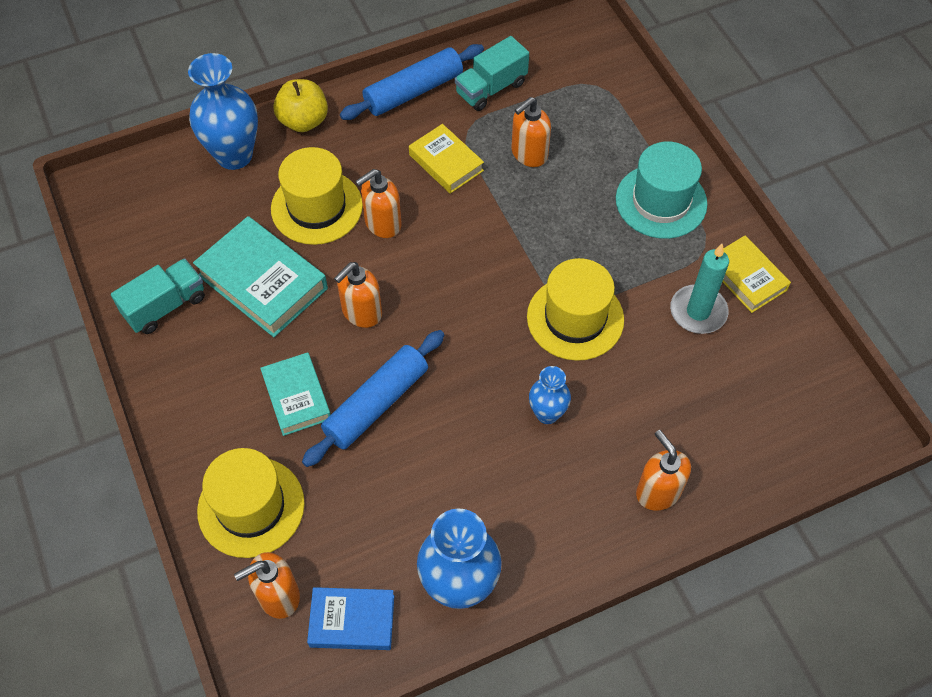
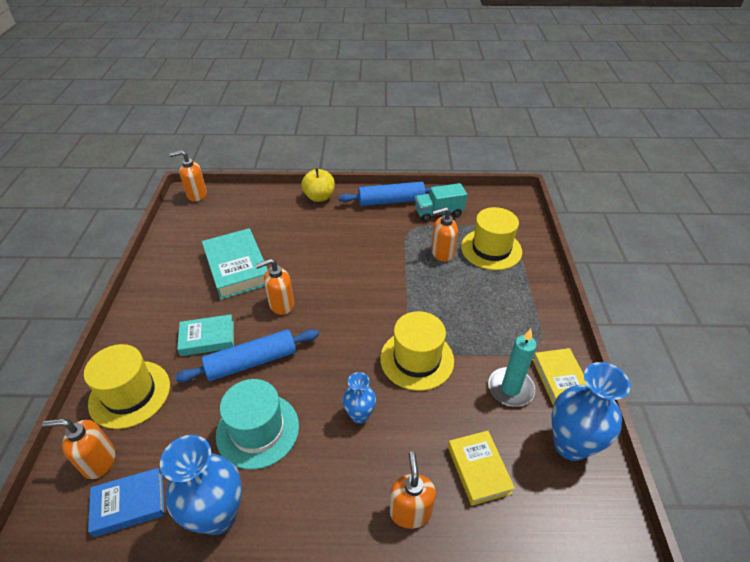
camera: 25 degrees right, 15 degrees down
(165, 306) = (176, 261): turquoise truck -> none
(234, 155) = (270, 202): blue vase -> blue vase (570, 445)
(296, 397) = (207, 338): turquoise book -> turquoise book turned 75 degrees clockwise
(316, 207) = (296, 240): yellow hat -> yellow hat (491, 249)
(352, 621) = (129, 504): blue book -> blue book turned 45 degrees counterclockwise
(382, 223) = (327, 261): orange soap dispenser -> orange soap dispenser (196, 195)
(446, 163) = (387, 242): yellow book -> yellow book (478, 469)
(661, 201) = (518, 308): turquoise hat -> turquoise hat (258, 430)

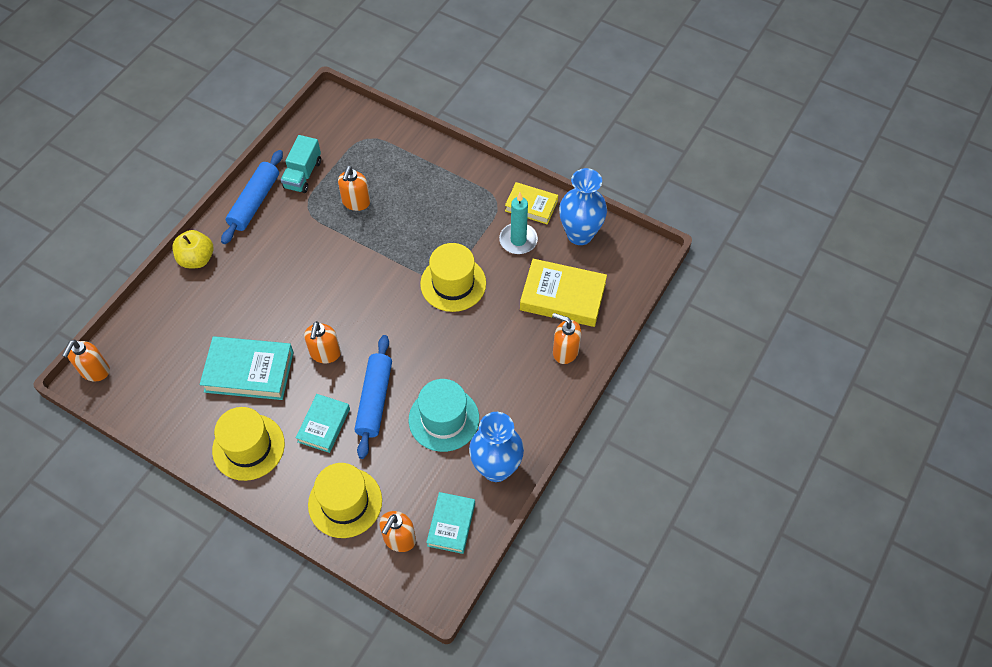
camera: 60 degrees left, 15 degrees up
(129, 504) = (451, 524): blue book -> turquoise book
(359, 415) = (476, 346): blue vase -> none
(478, 469) = (562, 297): yellow book -> yellow book, size x1.60
(491, 249) = (379, 164): yellow hat -> yellow hat (248, 447)

